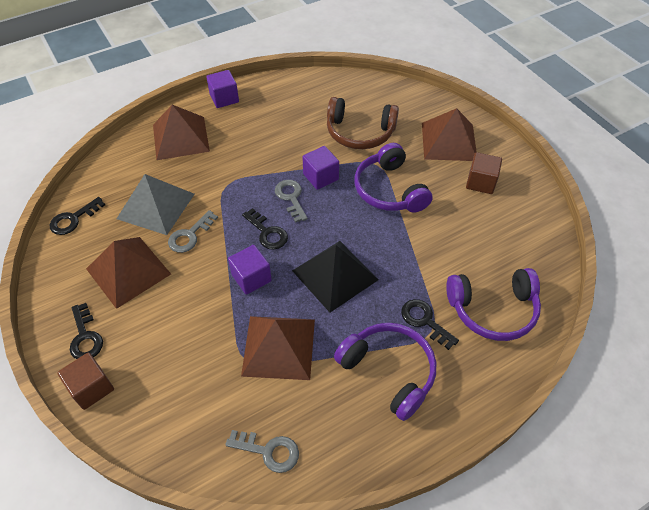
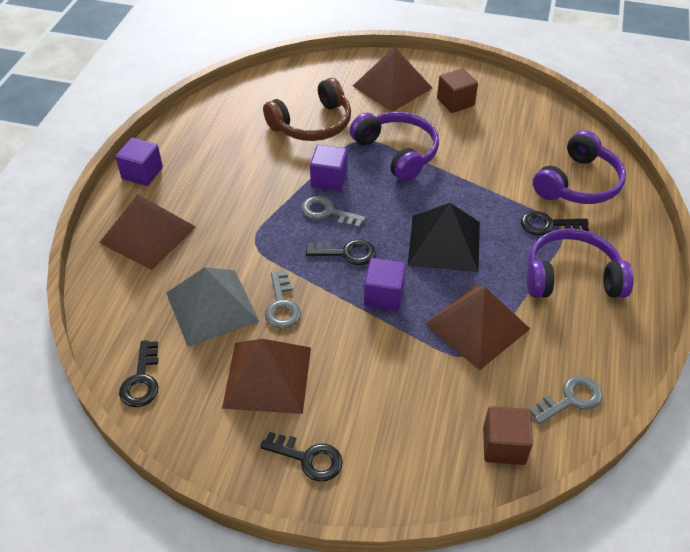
camera: 45 degrees left, 5 degrees down
(91, 388) = (375, 488): brown cube -> brown cube (504, 445)
(389, 190) = (397, 152): purple headphones -> purple headphones turned 150 degrees counterclockwise

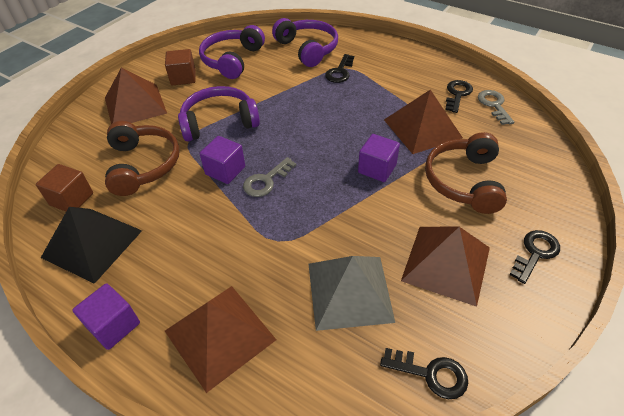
camera: 70 degrees left, 0 degrees up
(282, 305) = (366, 236): grey key -> none
(346, 253) = (321, 179): black key -> black key (457, 94)
(398, 379) = (464, 181): none -> brown headphones
(444, 243) = (335, 123): black pyramid -> black pyramid (92, 243)
(504, 445) = (529, 144): brown cube -> brown cube (71, 199)
(571, 277) = (391, 76): purple headphones -> purple headphones (232, 60)

